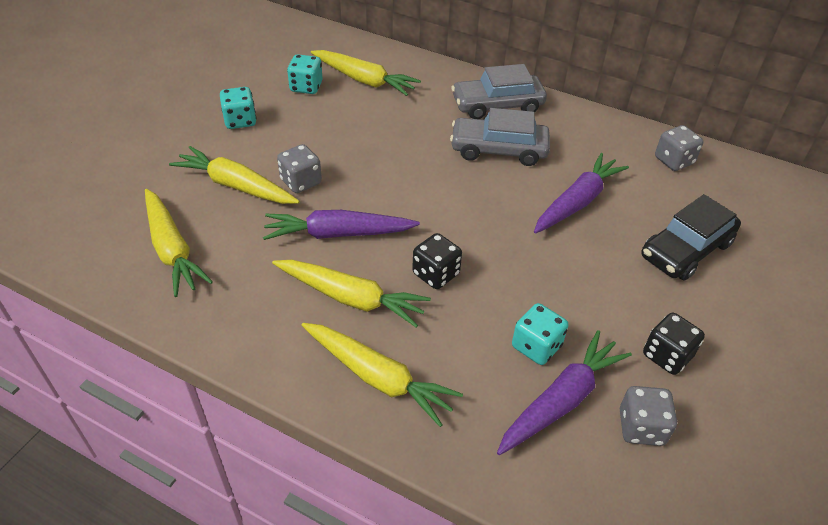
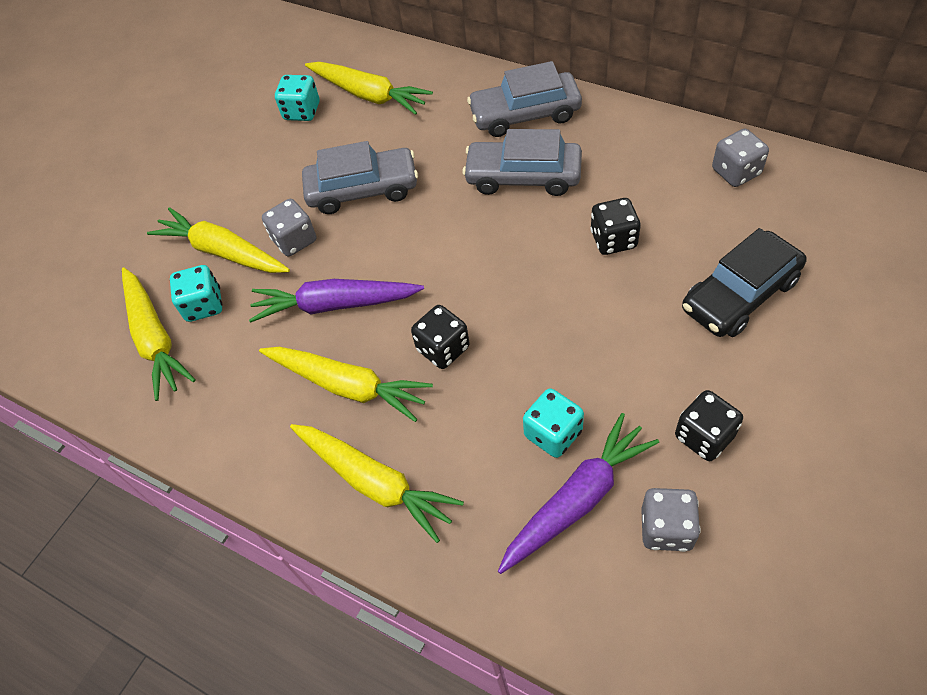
camera: 10 degrees right, 10 degrees up
(240, 121) = (227, 165): turquoise dice -> turquoise dice (204, 305)
(361, 148) = (363, 190): none -> grey car
(577, 202) = (613, 240): purple carrot -> black dice

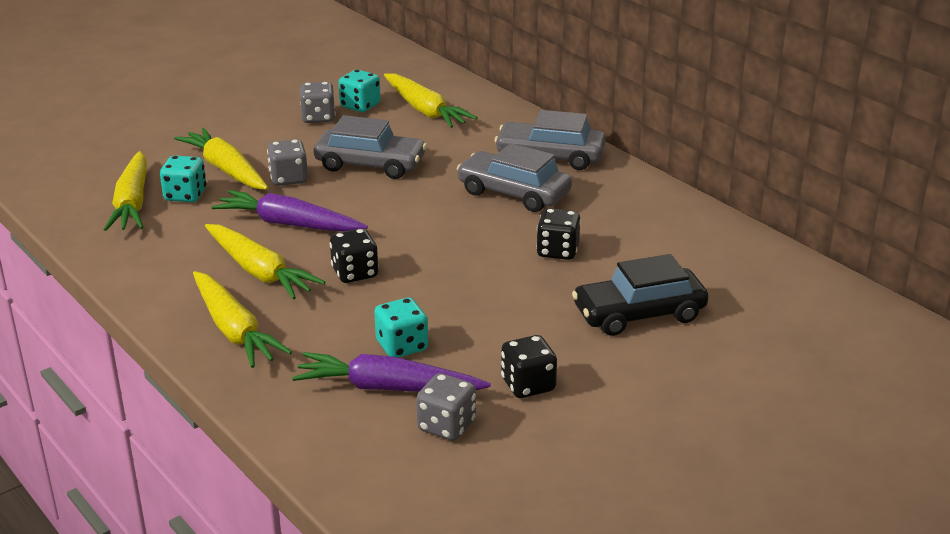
camera: 15 degrees right, 25 degrees down
(577, 499) = (388, 388): purple carrot -> purple carrot turned 150 degrees counterclockwise
(736, 172) = (707, 241): grey dice -> grey dice (318, 117)

